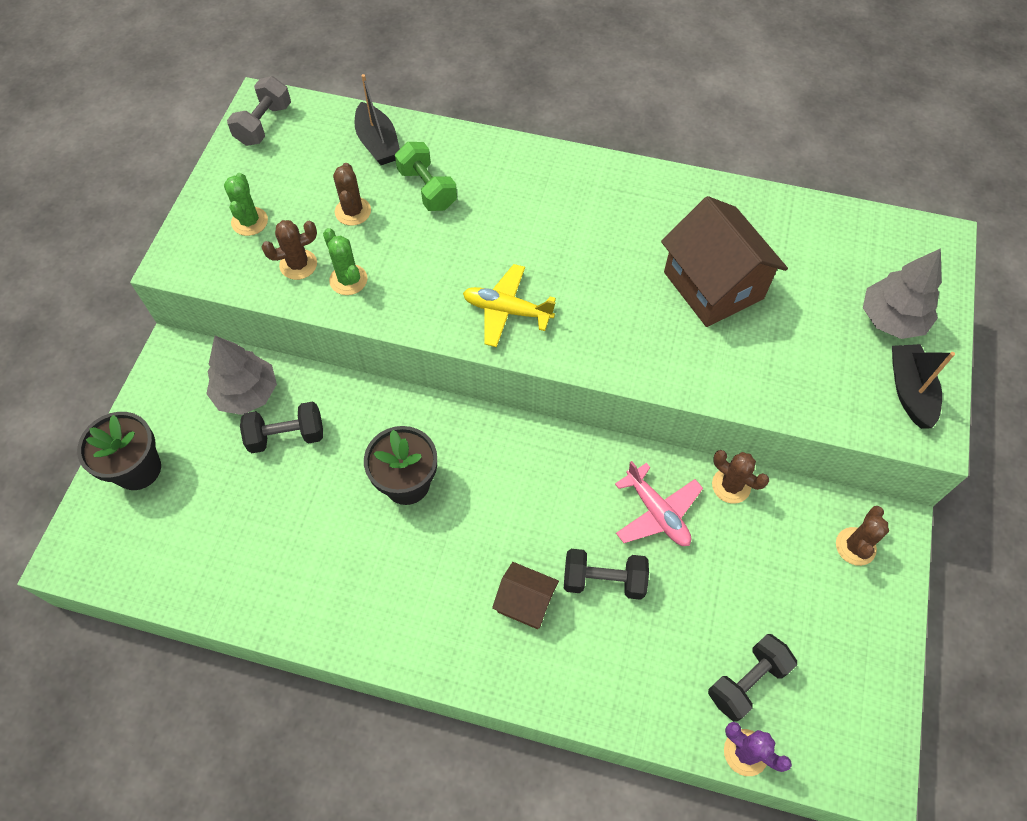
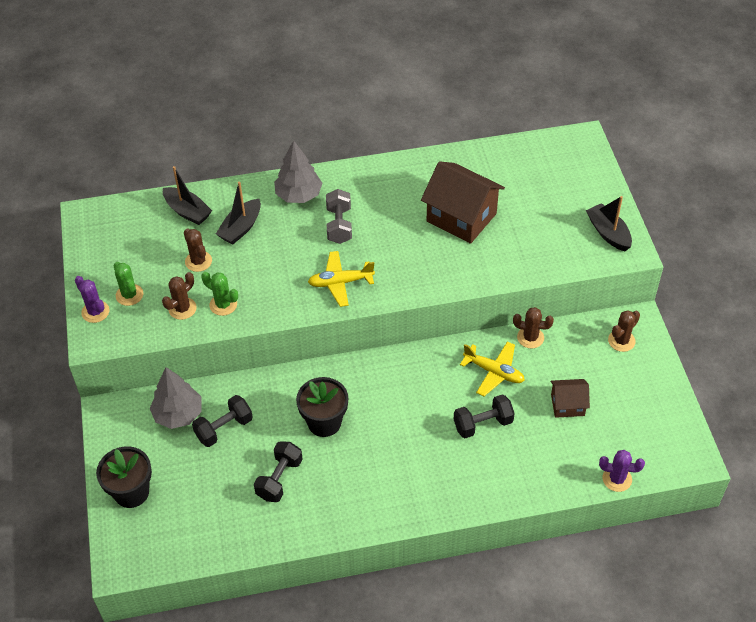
camera: 25 degrees left, 10 degrees down
(199, 227) = (95, 312): none -> purple cactus
(264, 124) = (96, 229): grey dumbbell -> grey dumbbell (339, 225)
(427, 189) = (241, 228): green dumbbell -> black boat
(525, 602) = (441, 457): brown house -> brown house (567, 405)
(657, 512) = (494, 372): pink plane -> yellow plane
(747, 681) = (597, 441): black dumbbell -> black dumbbell (279, 479)
(855, 546) = (621, 341): brown cactus -> brown cactus turned 45 degrees clockwise
(892, 319) = (578, 196): grey tree -> grey tree (299, 195)

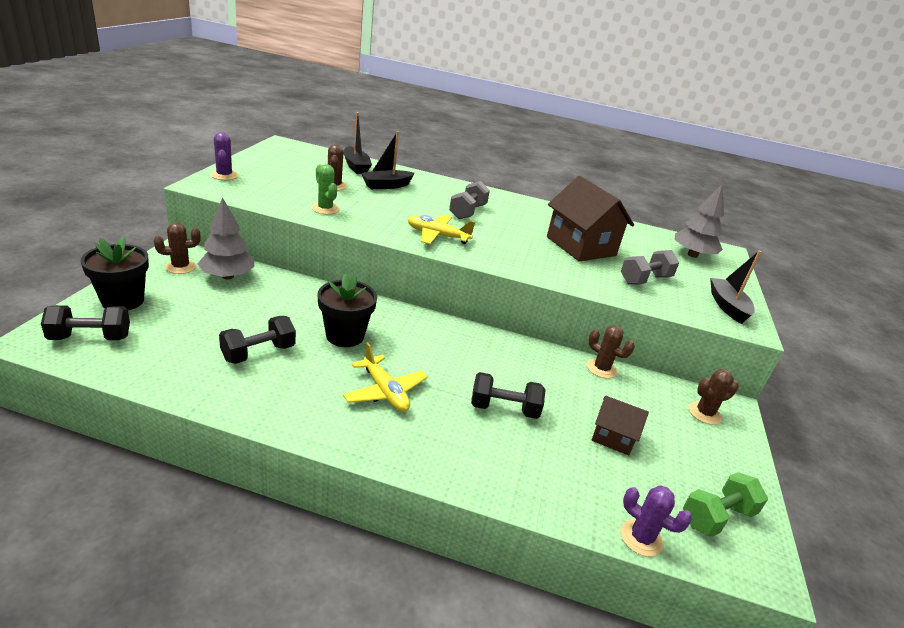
camera: 20 degrees right, 20 degrees down
(129, 295) = (260, 179): green cactus -> none
(182, 308) = (290, 198): brown cactus -> brown cactus (180, 267)
(224, 428) = (253, 300): black dumbbell -> black dumbbell (90, 337)
(299, 195) = (449, 190): grey tree -> grey tree (692, 255)
(494, 372) = (545, 376): yellow plane -> yellow plane (385, 391)
(533, 236) = (645, 280): none -> grey dumbbell
(656, 435) = (717, 517): none -> green dumbbell

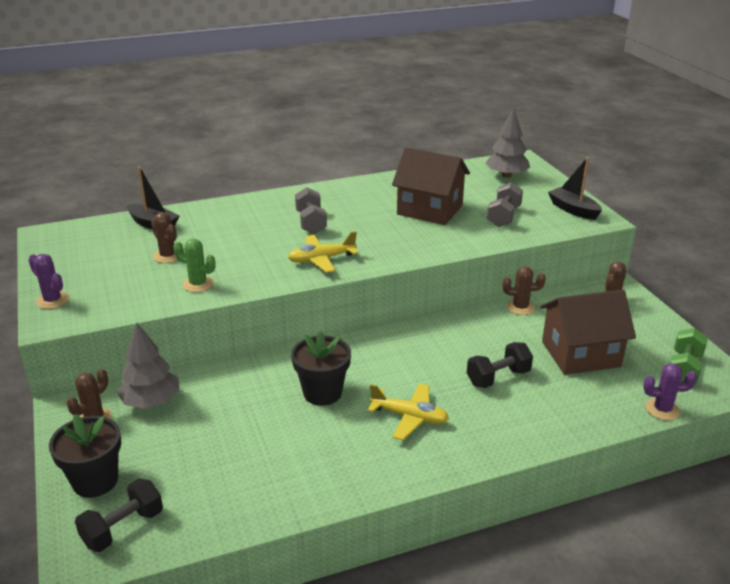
camera: 30 degrees left, 0 degrees up
(258, 353) = (279, 448): black dumbbell -> none
(386, 185) = (210, 231): black boat -> none
(613, 437) = (580, 354): brown house -> brown house, size x1.87

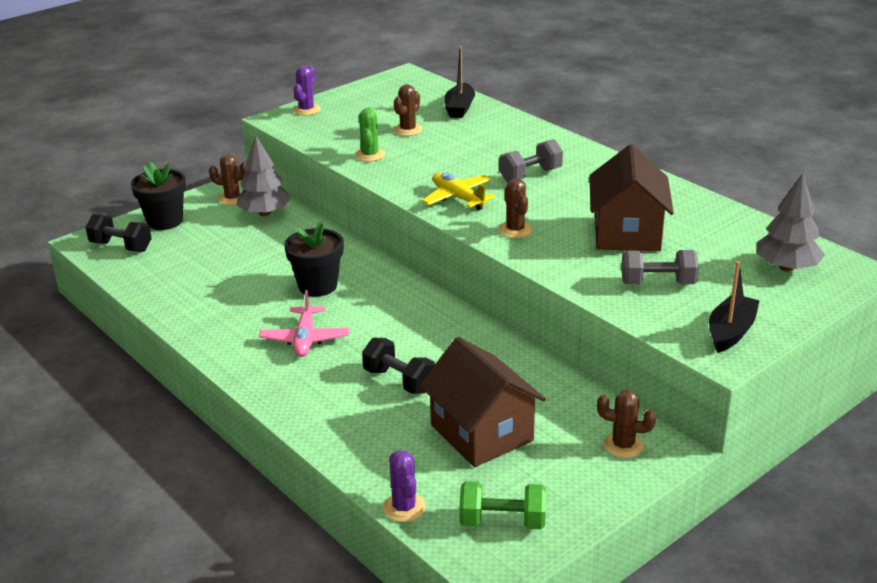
camera: 70 degrees right, 0 degrees up
(409, 417) = (305, 339): yellow plane -> pink plane
(520, 307) = (553, 375): brown cactus -> brown cactus (515, 230)

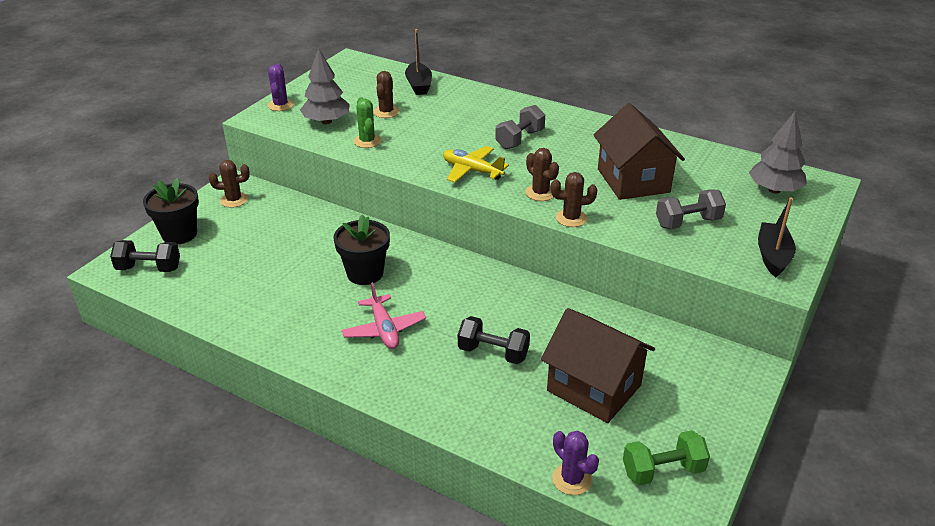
camera: 20 degrees left, 5 degrees up
(264, 213) = (273, 210): grey tree -> grey tree (326, 121)
(623, 445) = (714, 372): brown cactus -> brown cactus (571, 218)

